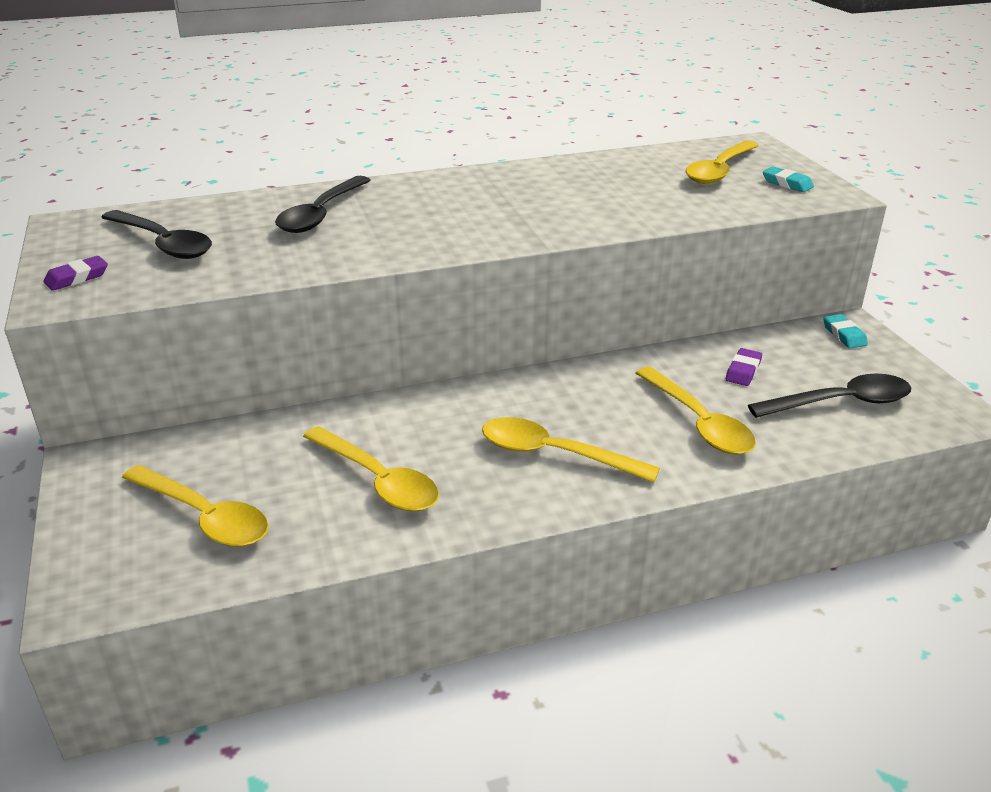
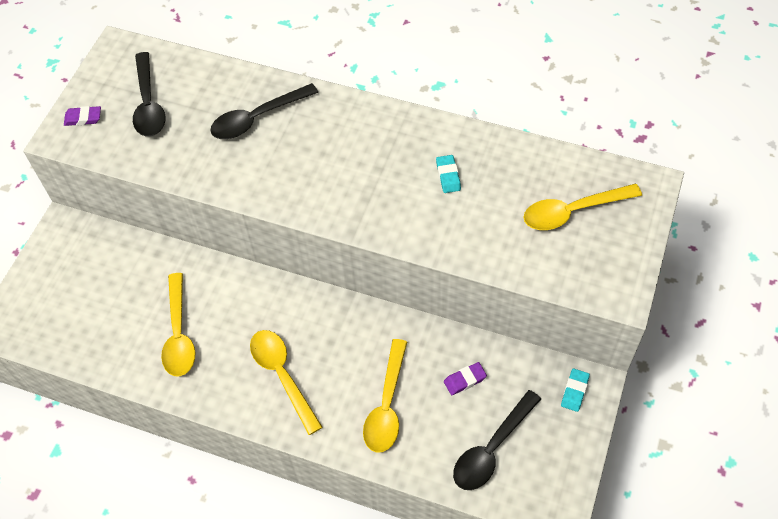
camera: 40 degrees right, 25 degrees up
(204, 516) = (84, 306): yellow spoon -> none
(787, 183) = (602, 259): turquoise eraser -> turquoise eraser (448, 176)
(840, 403) = (492, 448): black spoon -> black spoon turned 105 degrees clockwise

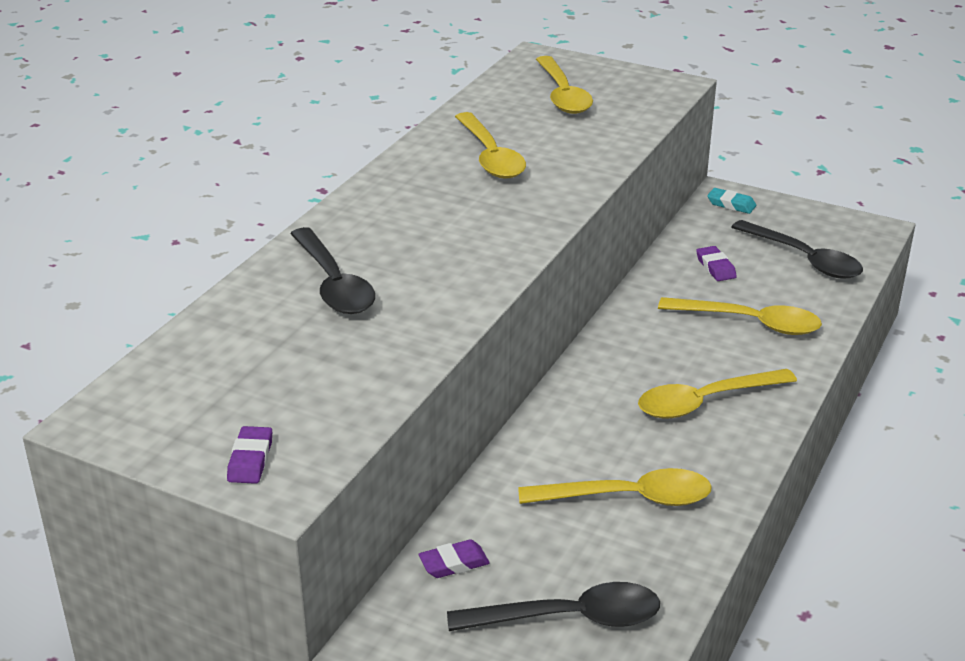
camera: 85 degrees left, 25 degrees down
(121, 251) = (454, 563): none -> purple eraser
(148, 104) = (252, 386): black spoon -> black spoon (569, 618)
(448, 176) = (490, 156): turquoise eraser -> yellow spoon

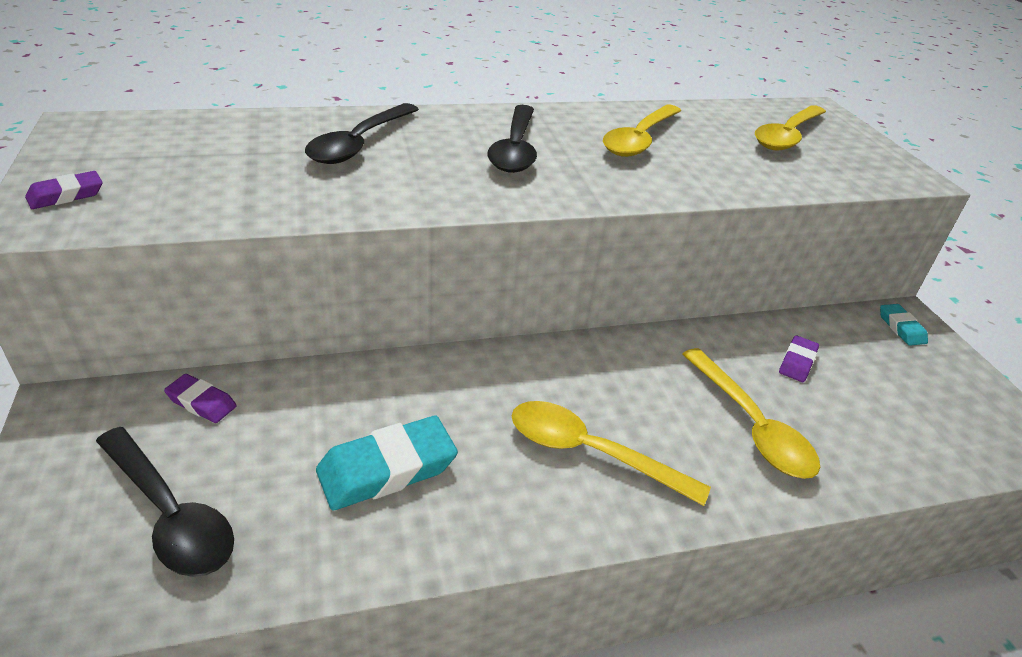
camera: 45 degrees right, 5 degrees up
(628, 498) = (387, 469): yellow spoon -> turquoise eraser
(804, 259) = (905, 415): black spoon -> black spoon (515, 149)

